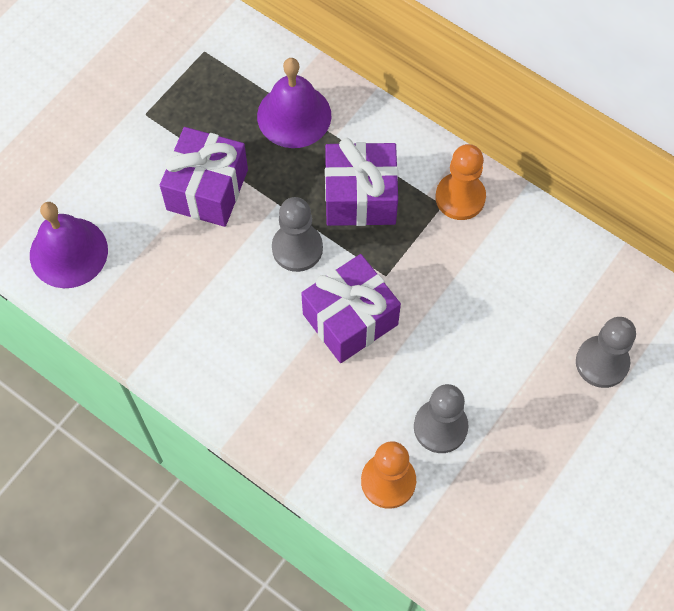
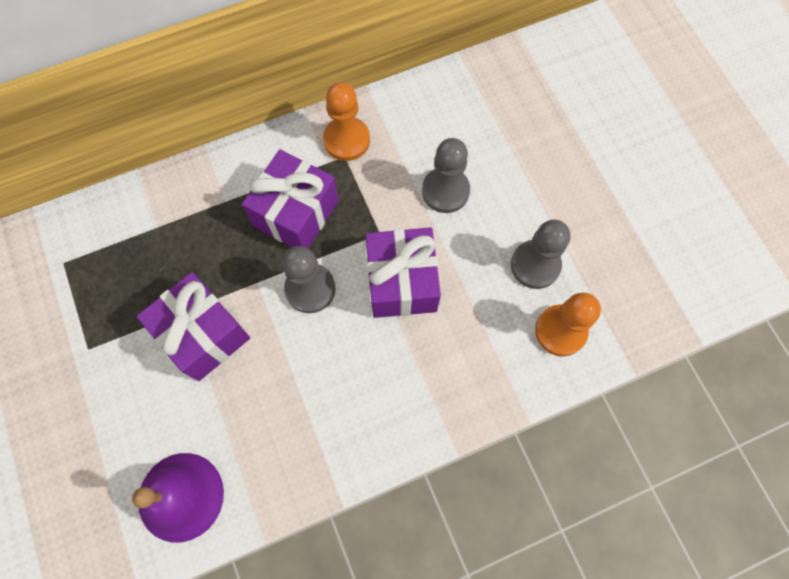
camera: 60 degrees left, 5 degrees up
(294, 115) = (183, 223): purple bell -> none
(602, 362) = (545, 122): grey pawn -> grey pawn (445, 191)

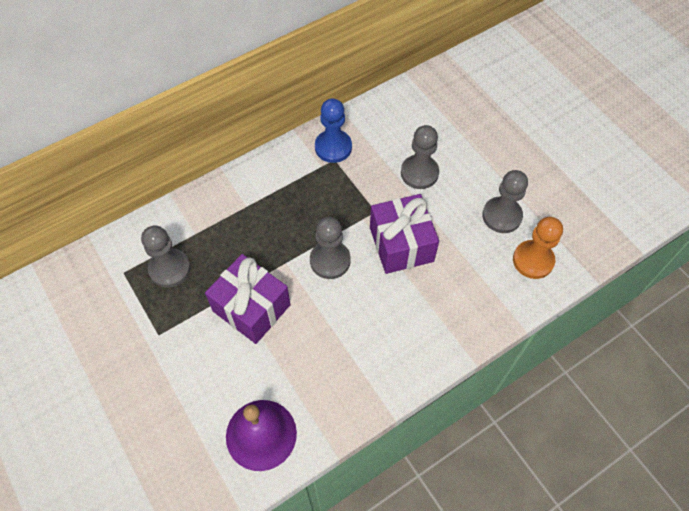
camera: 10 degrees left, 10 degrees down
(118, 267) = (170, 269): none -> grey pawn
(296, 213) = (305, 206): purple gift -> none
(346, 140) = (333, 147): orange pawn -> blue pawn

